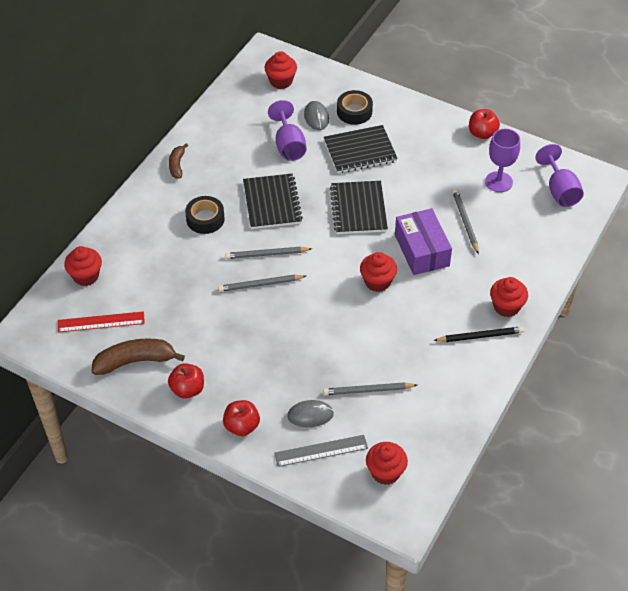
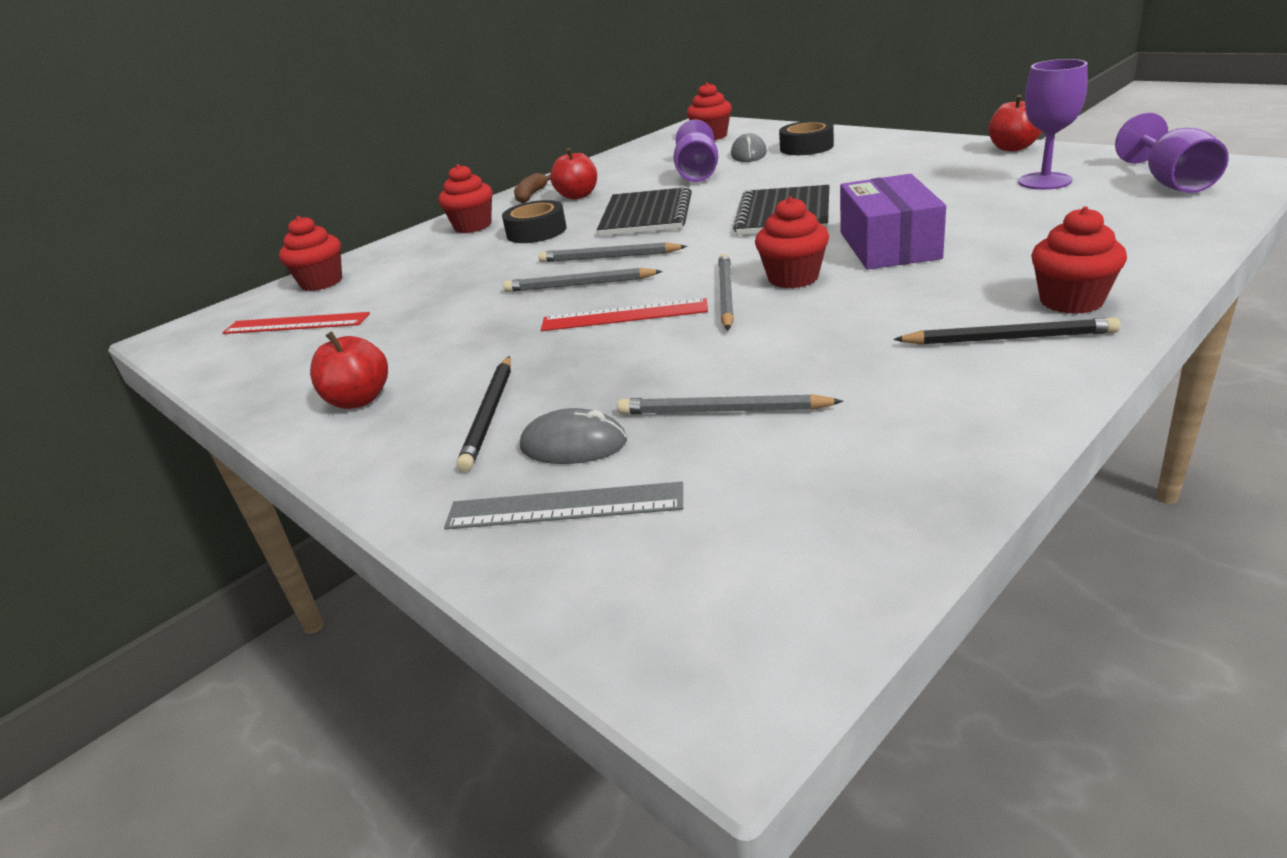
camera: 20 degrees right, 20 degrees down
(135, 361) = (304, 364): brown banana -> none
(242, 426) = (417, 455): red apple -> red apple (578, 196)
(262, 397) = (489, 414): none -> black pencil
(297, 316) = (624, 315): none -> red ruler
(360, 151) = (804, 171): black notebook -> none
(385, 472) = (712, 562): red cupcake -> red cupcake (473, 226)
(465, 222) = (979, 217): grey pencil -> grey pencil (726, 295)

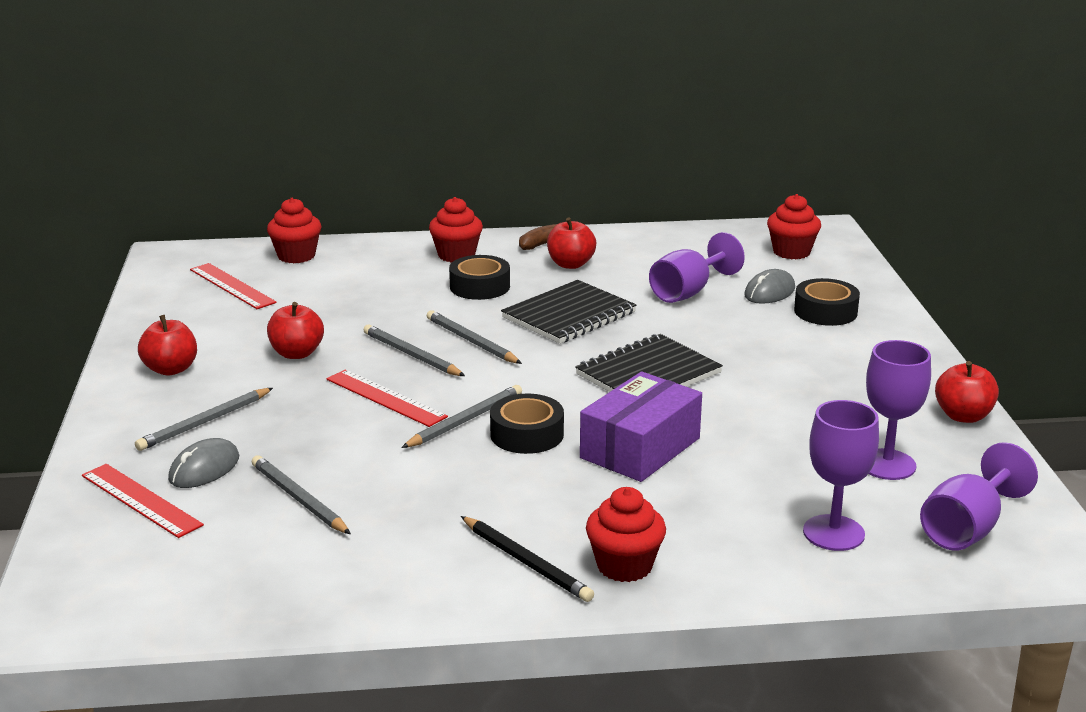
camera: 35 degrees right, 5 degrees down
(470, 330) = (297, 353): none -> red apple
(489, 414) = (205, 422): black pencil -> grey pencil
(564, 506) = (141, 500): grey ruler -> red ruler
(573, 444) = (204, 469): grey mouse -> grey mouse turned 75 degrees clockwise
(793, 278) = (527, 434): red cupcake -> black tape
(1120, 219) = (833, 533): none -> purple goblet

